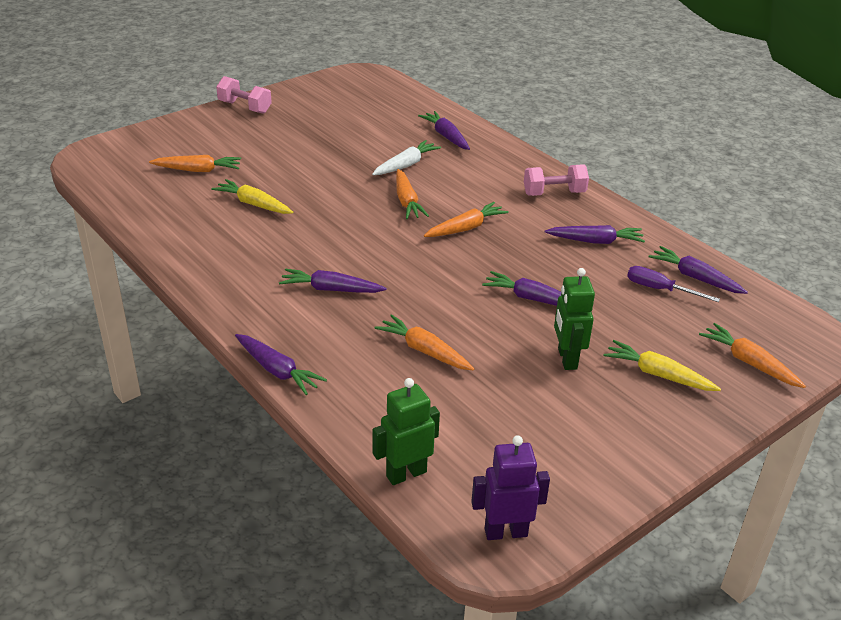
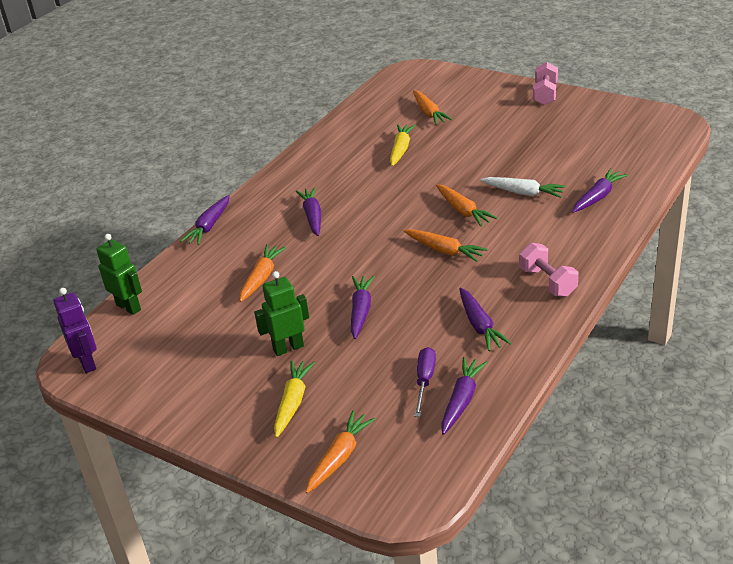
camera: 75 degrees right, 0 degrees up
(407, 201) = (463, 211): orange carrot -> orange carrot turned 90 degrees counterclockwise

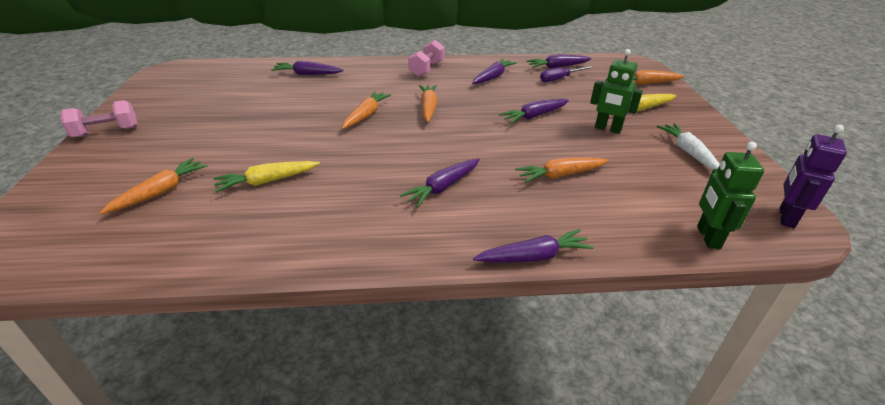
camera: 130 degrees left, 0 degrees up
(523, 193) = (319, 99): white carrot -> white carrot (688, 152)

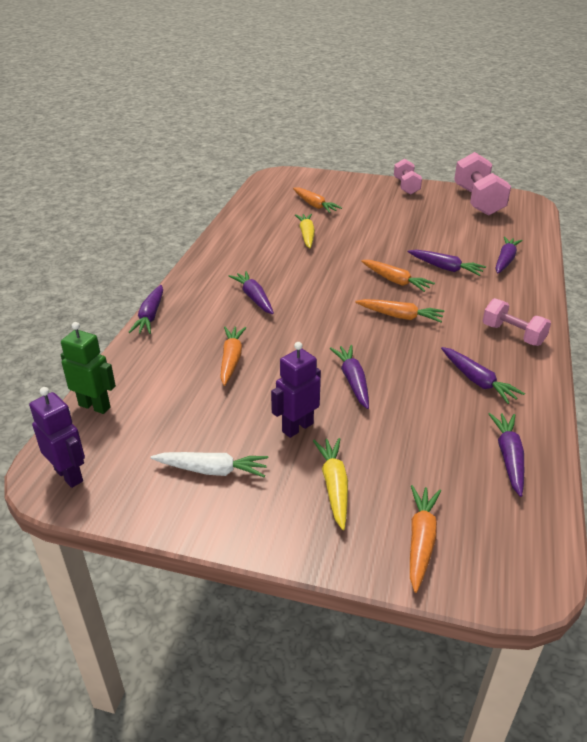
camera: 110 degrees right, 0 degrees up
(167, 90) = (478, 201): none -> pink dumbbell
(331, 96) = (445, 268): none -> purple carrot
(560, 79) = (459, 442): purple screwdriver -> none
(607, 129) = (297, 427): green robot -> purple robot

